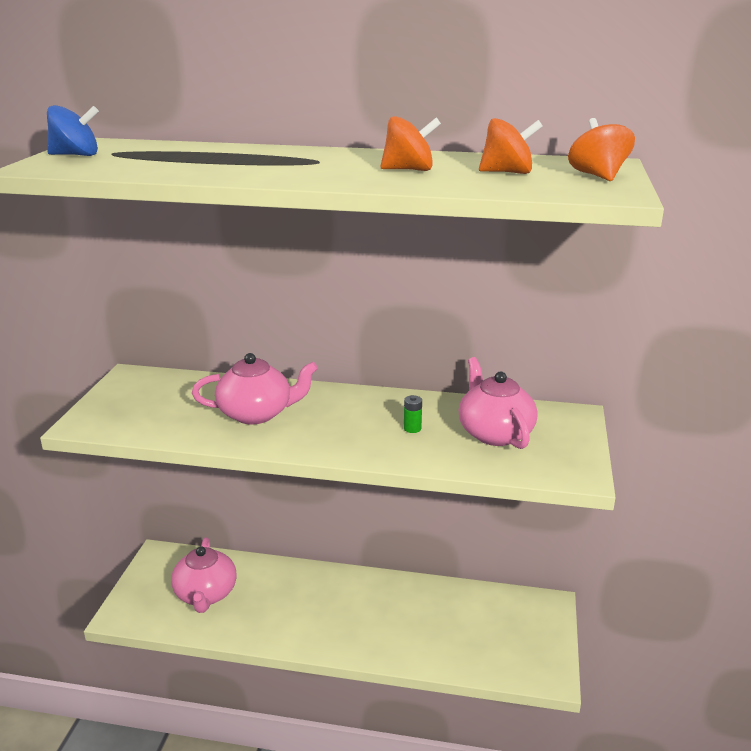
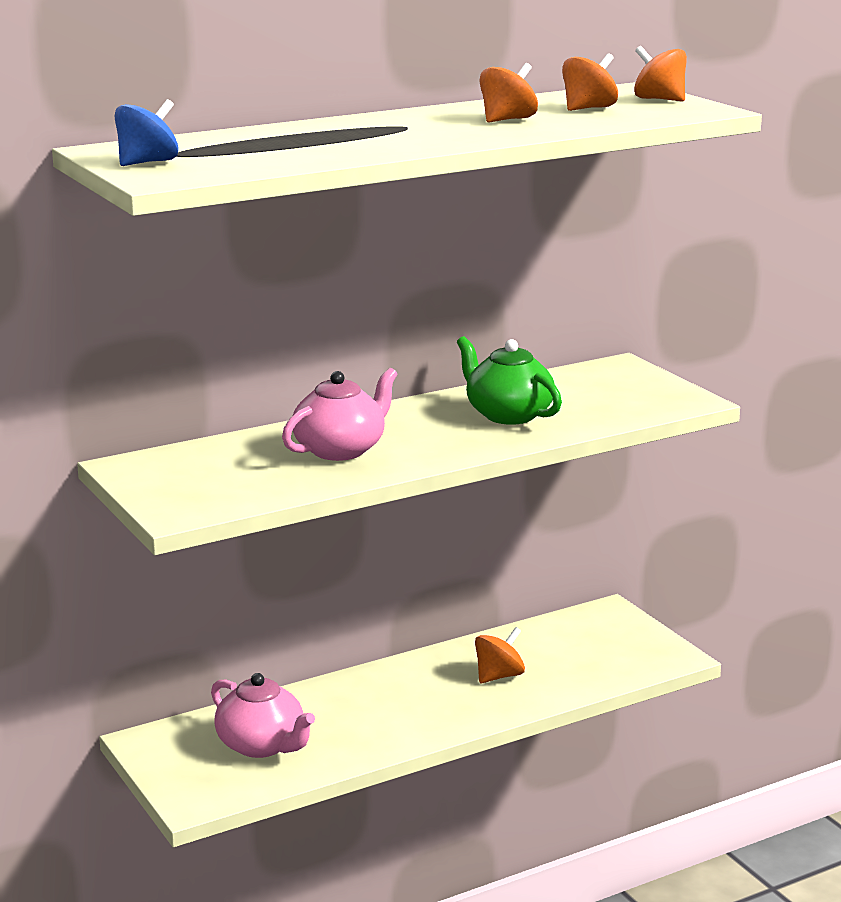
camera: 40 degrees left, 5 degrees down
(404, 620) = (499, 676): none -> orange spinning top
(412, 428) = (507, 414): green battery -> green teapot
(494, 433) = (581, 396): pink teapot -> none

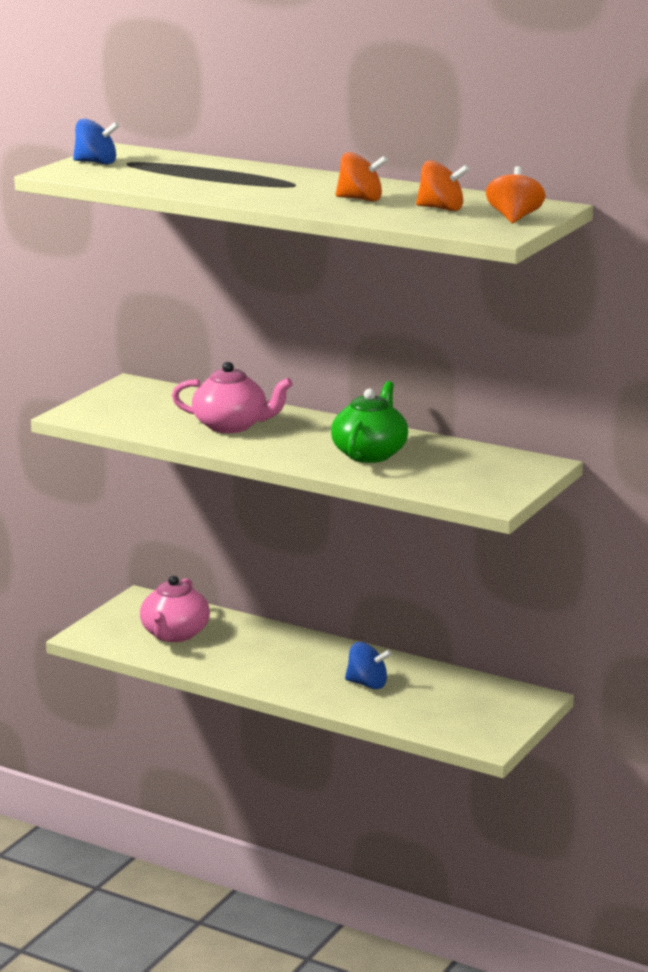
camera: 60 degrees right, 0 degrees up
(499, 676) = (367, 684): orange spinning top -> blue spinning top

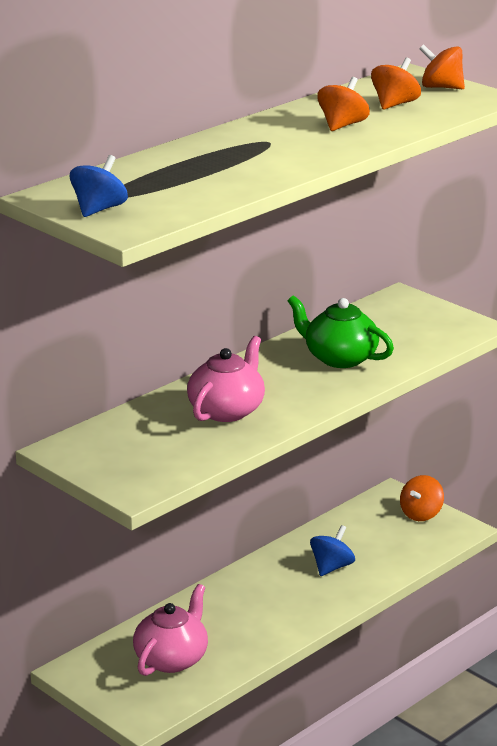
camera: 75 degrees left, 5 degrees up
(175, 634) = (172, 659): pink teapot -> pink teapot turned 90 degrees counterclockwise
(503, 718) = (421, 514): none -> orange spinning top

